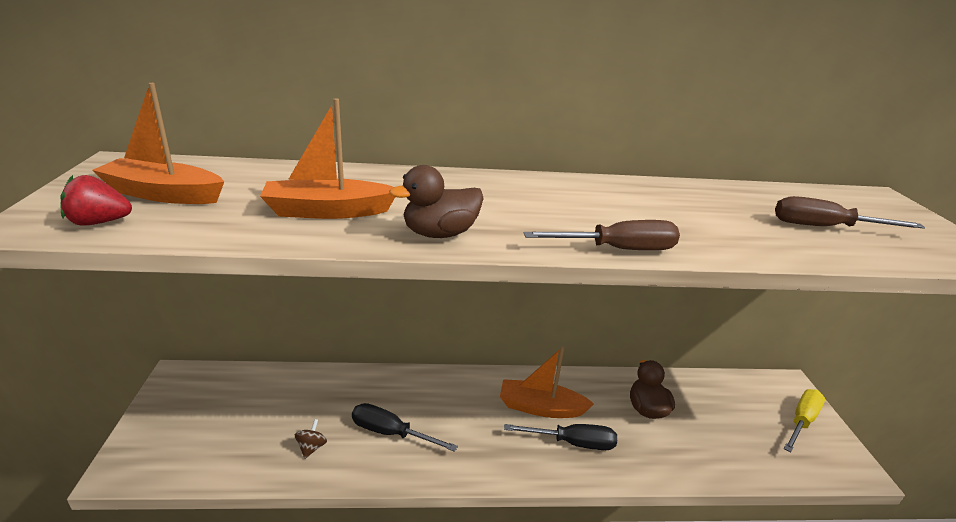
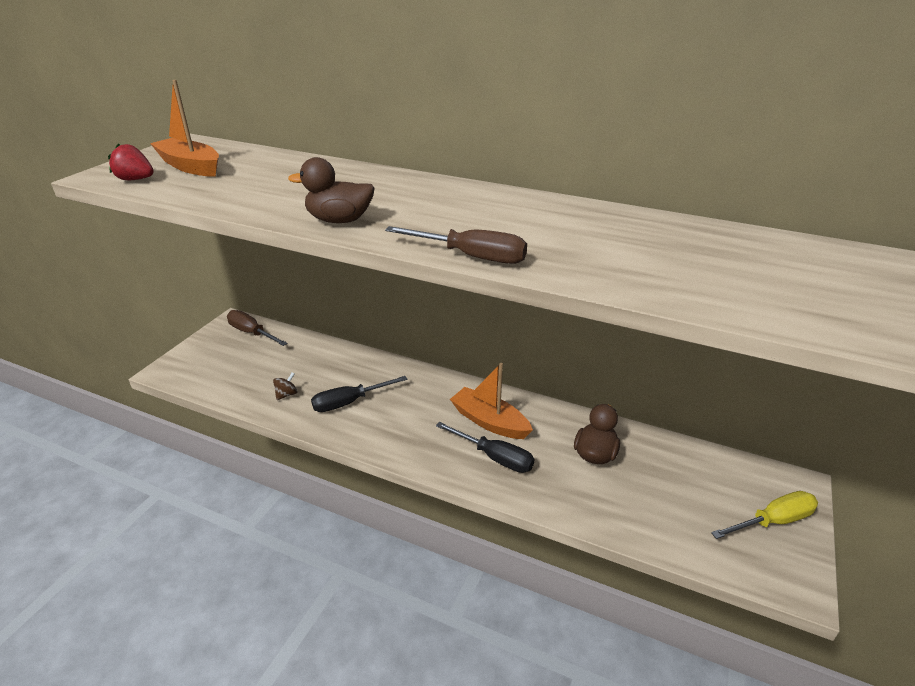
camera: 30 degrees right, 5 degrees up
(328, 211) = (280, 192): orange boat -> none
(391, 433) = (349, 402): black screwdriver -> black screwdriver turned 75 degrees counterclockwise
(825, 227) = (744, 278): brown screwdriver -> brown screwdriver (251, 333)

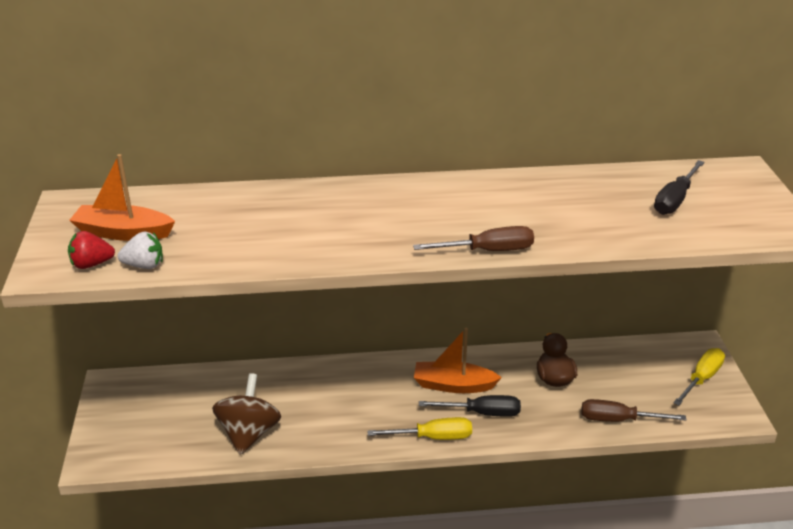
camera: 30 degrees left, 0 degrees up
(167, 189) = (144, 265): none -> white strawberry
(251, 333) = (145, 388): brown screwdriver -> brown screwdriver (618, 420)
(286, 394) = (249, 433): brown spinning top -> brown spinning top, size x2.38
(339, 220) = (349, 249): brown duck -> none
(349, 402) = (317, 417): black screwdriver -> black screwdriver (675, 200)
(429, 460) = (433, 437): none -> yellow screwdriver

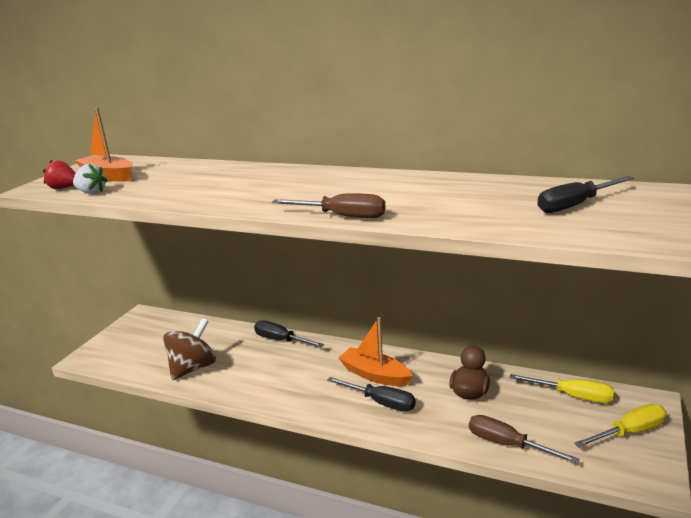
camera: 30 degrees right, 10 degrees down
(321, 372) = (281, 340): none -> black screwdriver
(433, 437) = (323, 409): yellow screwdriver -> yellow screwdriver (572, 396)

